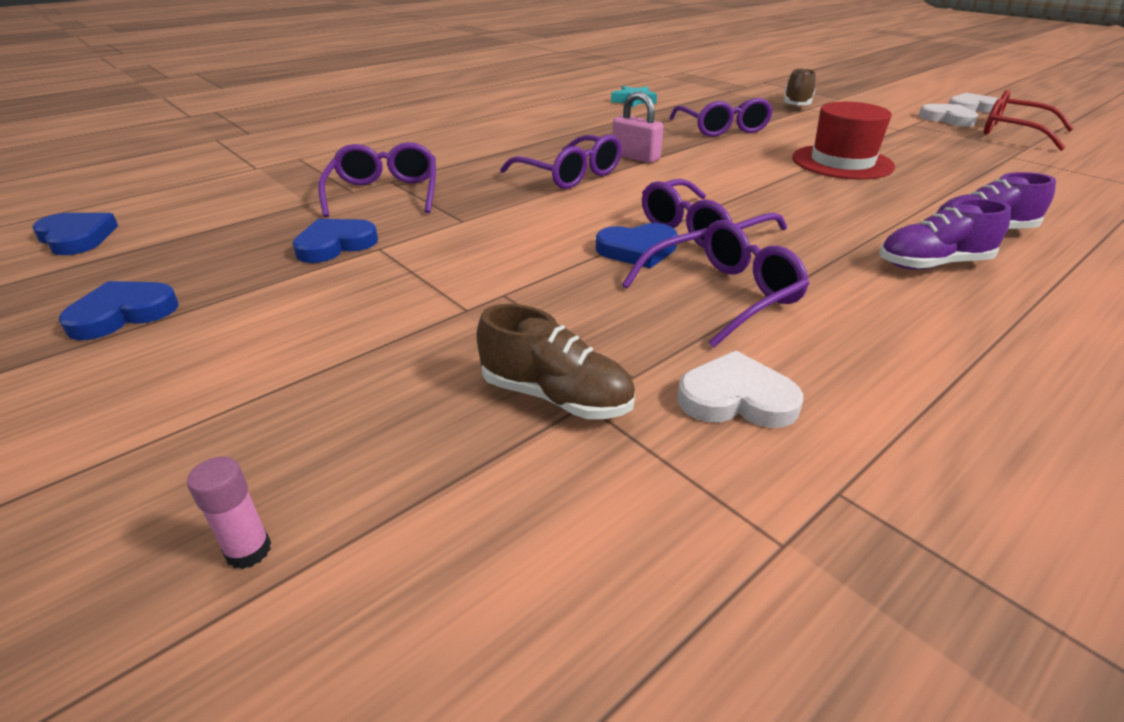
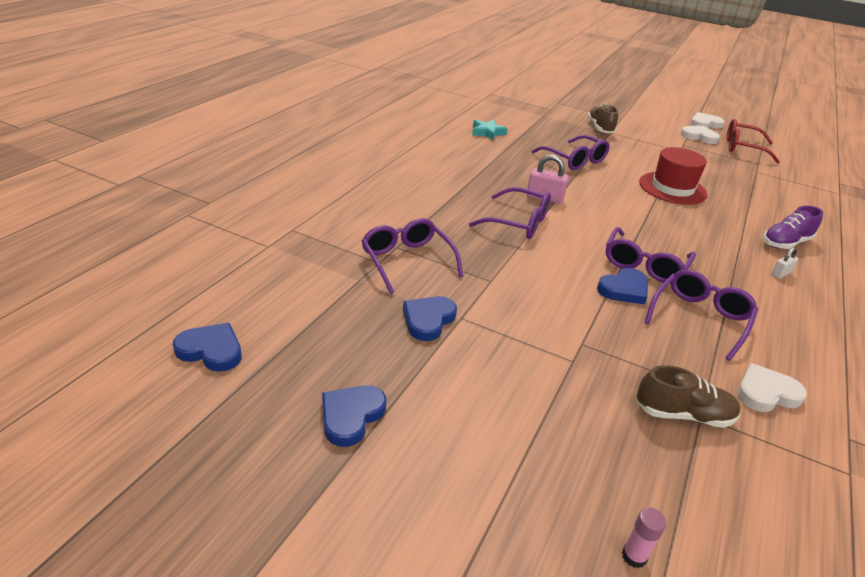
camera: 25 degrees left, 0 degrees up
(932, 264) = (781, 273): purple shoe -> white padlock

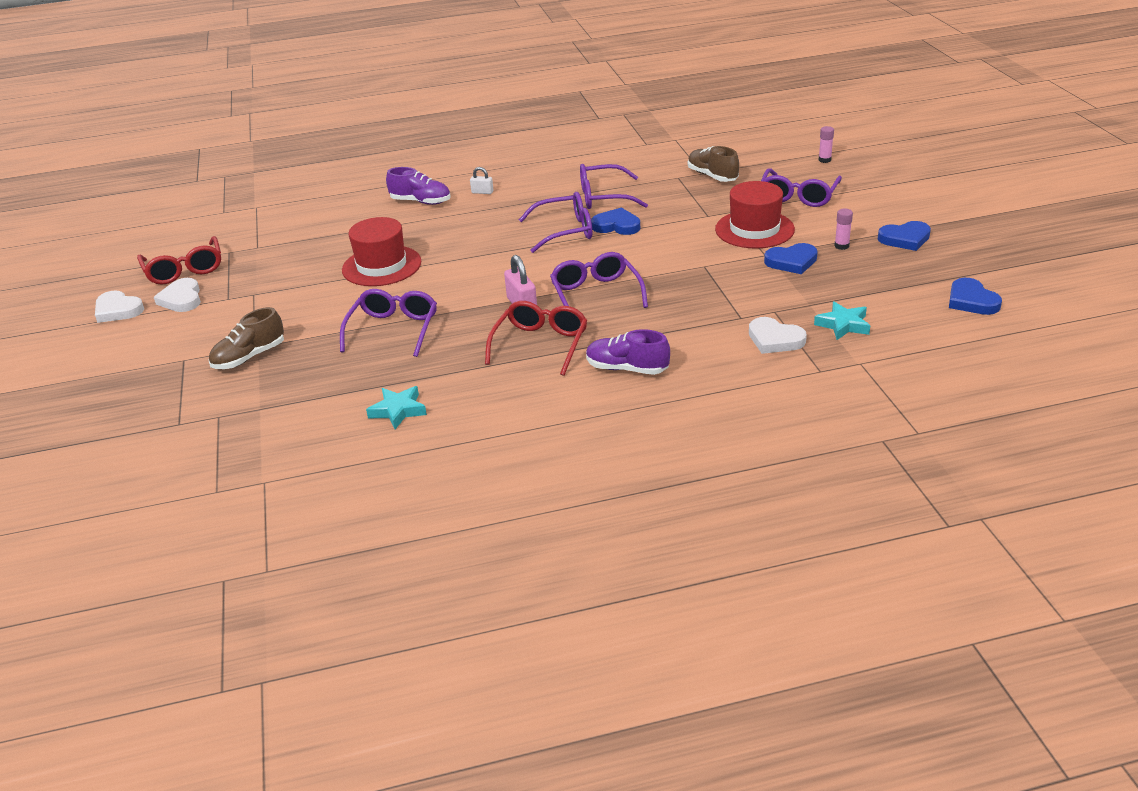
camera: 125 degrees left, 0 degrees up
(311, 272) = (843, 325): none -> turquoise star
(407, 261) = (749, 302): purple glasses -> purple glasses (798, 196)
(407, 366) = (841, 246): none -> pink glue stick
(416, 186) = (627, 368): none -> purple shoe
(486, 181) = (540, 345): none -> red glasses
(515, 346) = (754, 229): none -> red hat
(766, 393) = (647, 165): white heart -> white heart (775, 339)

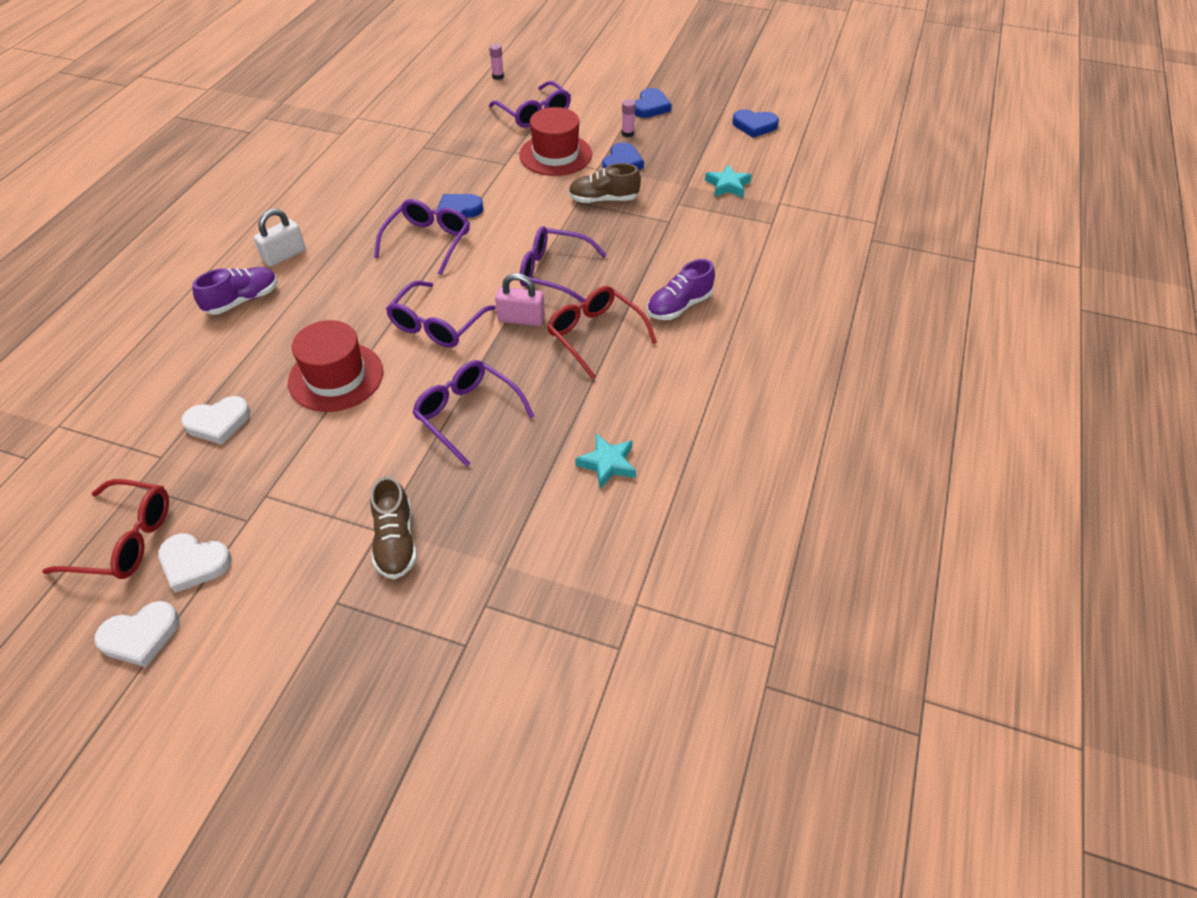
camera: 60 degrees left, 15 degrees up
(482, 192) = (284, 255): white padlock -> white padlock, size x1.71
(604, 197) = (400, 196): purple glasses -> purple glasses (437, 324)
(712, 176) = (446, 131): brown shoe -> brown shoe (603, 199)
(775, 339) = (714, 221): white heart -> white heart (218, 422)

